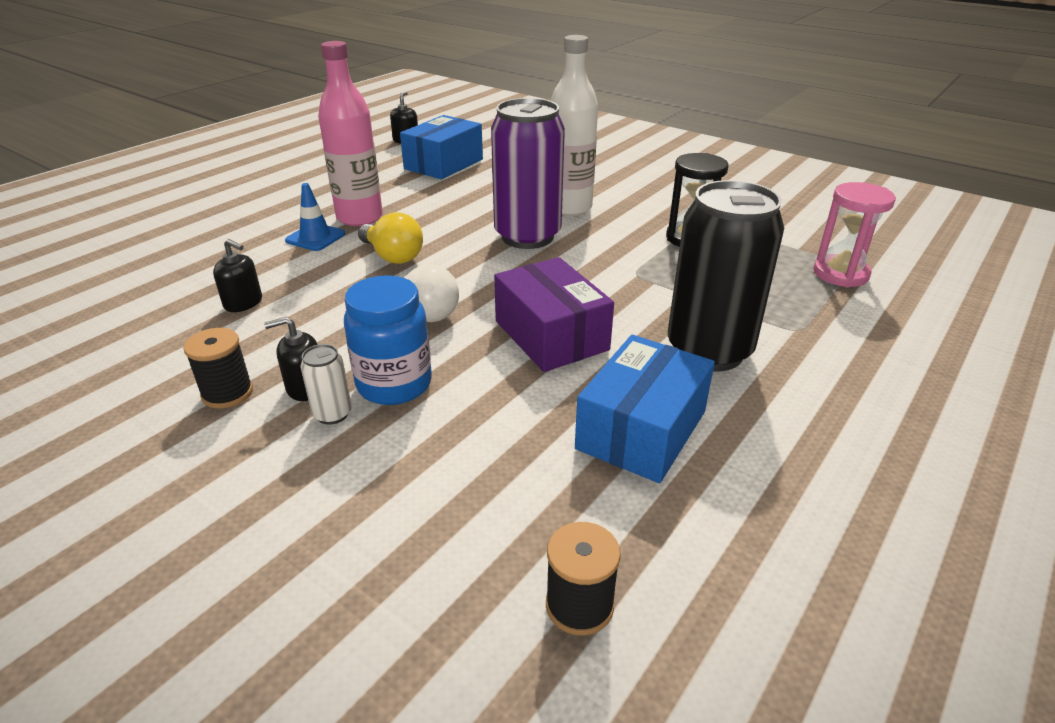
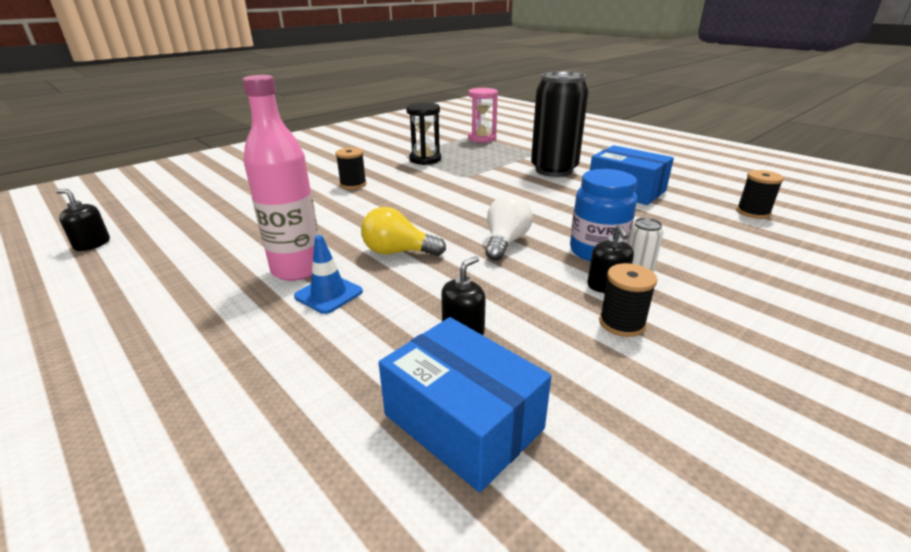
camera: 80 degrees left, 5 degrees down
(393, 256) = (398, 252): yellow light bulb -> yellow light bulb turned 135 degrees counterclockwise
(443, 164) = (198, 226): blue box -> blue box (463, 422)
(527, 236) = (393, 200): purple can -> none
(551, 335) = (536, 203): purple box -> none
(569, 208) = (353, 184): white bottle -> black spool

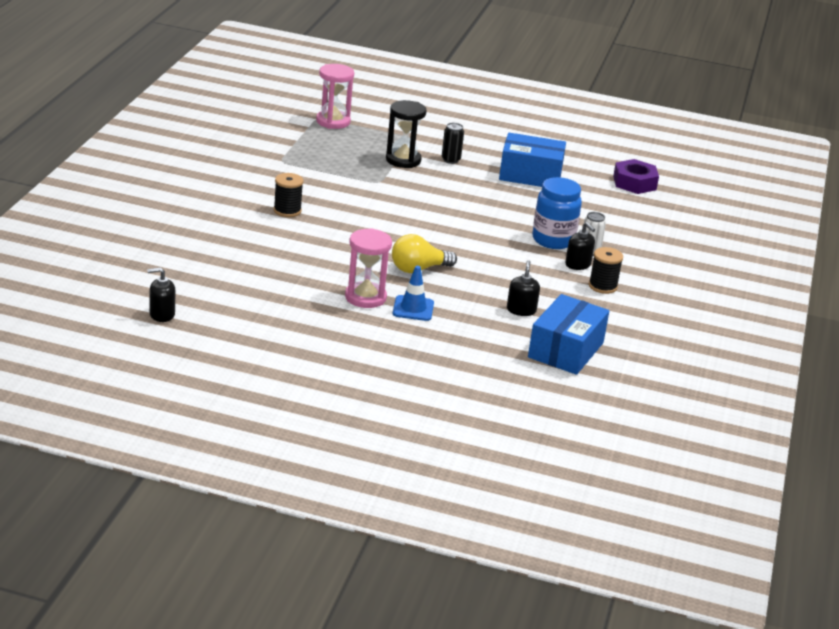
camera: 35 degrees left, 0 degrees up
(297, 269) = (365, 297): pink bottle -> pink hourglass
(425, 159) = (312, 165): black hourglass -> black hourglass (403, 160)
(463, 422) = (566, 350): blue box -> blue box turned 75 degrees counterclockwise
(505, 242) = (485, 245): white light bulb -> none
(554, 170) = (450, 160): black can -> black can, size x0.40
(753, 212) = (634, 183): black spool -> purple nut

